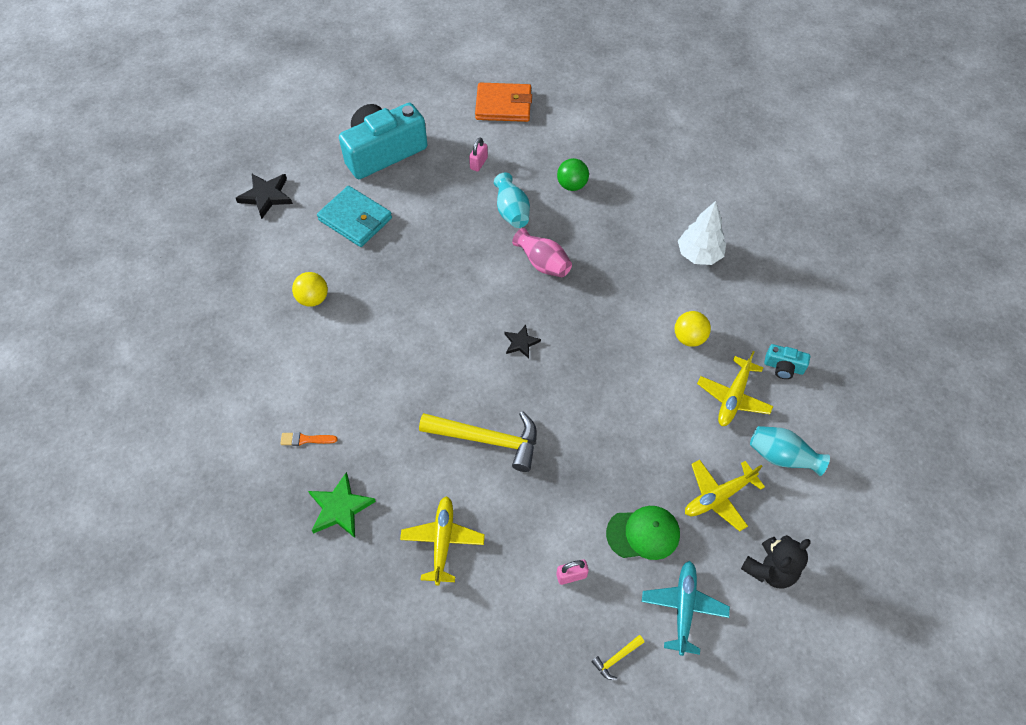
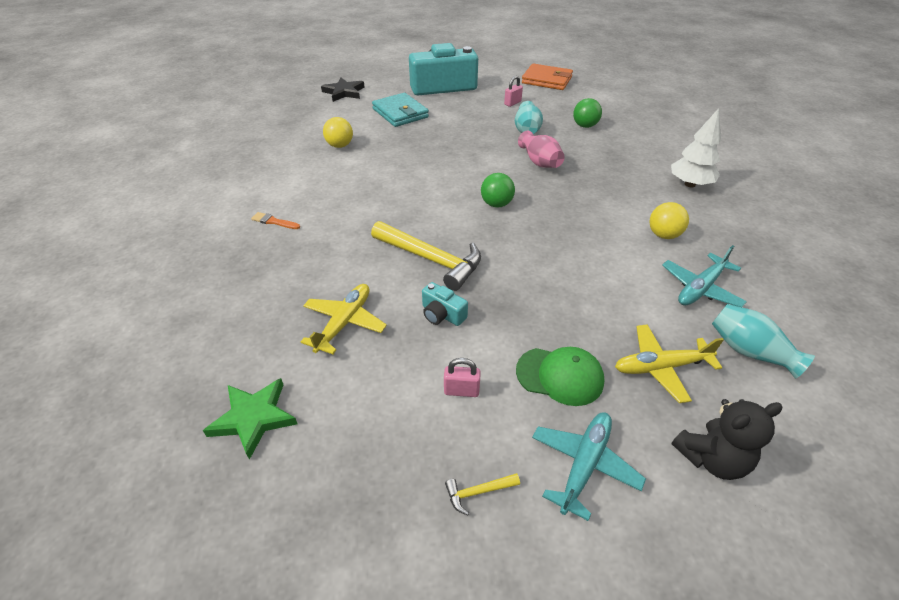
camera: 20 degrees right, 15 degrees down
(340, 508) = (269, 273): green star -> green star (254, 418)
(521, 343) = (496, 204): black star -> green ball
(733, 397) = (700, 288): yellow plane -> turquoise plane
(783, 367) = (764, 278): turquoise camera -> turquoise camera (442, 314)

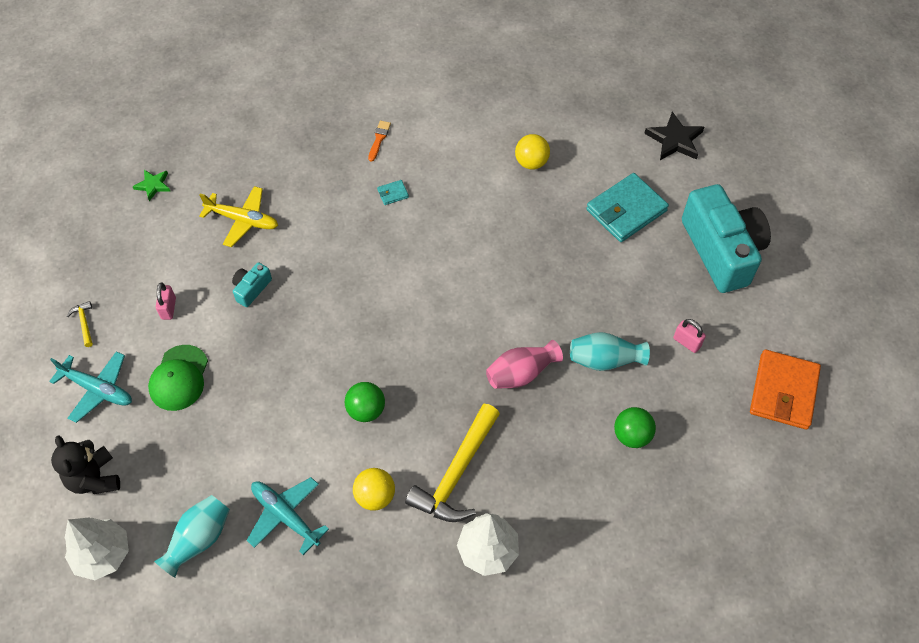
camera: 85 degrees right, 15 degrees up
(254, 418) = (153, 185): green star -> green star, size x0.61
(345, 215) = (393, 193): none -> turquoise wallet
(431, 259) = (325, 274): yellow hammer -> yellow hammer (456, 473)
(496, 204) = (423, 327): green ball -> green ball (366, 410)
(661, 367) = (184, 458): yellow plane -> none
(804, 441) = (103, 554): none -> white tree

